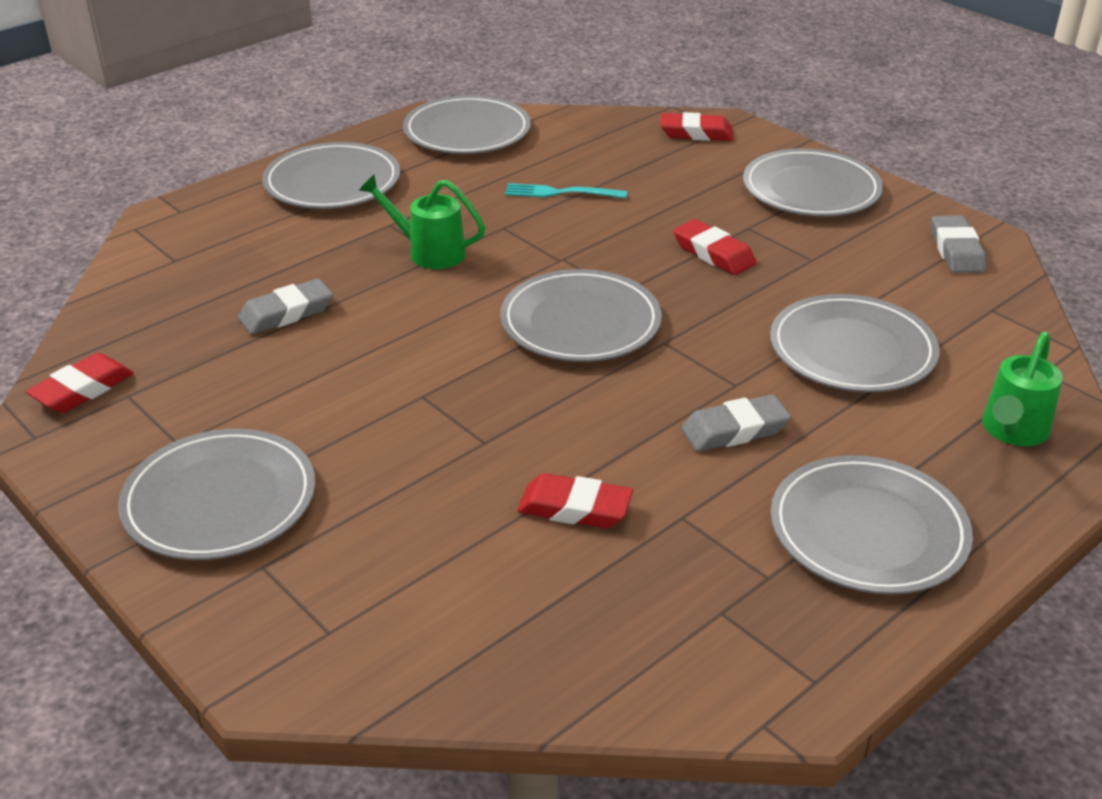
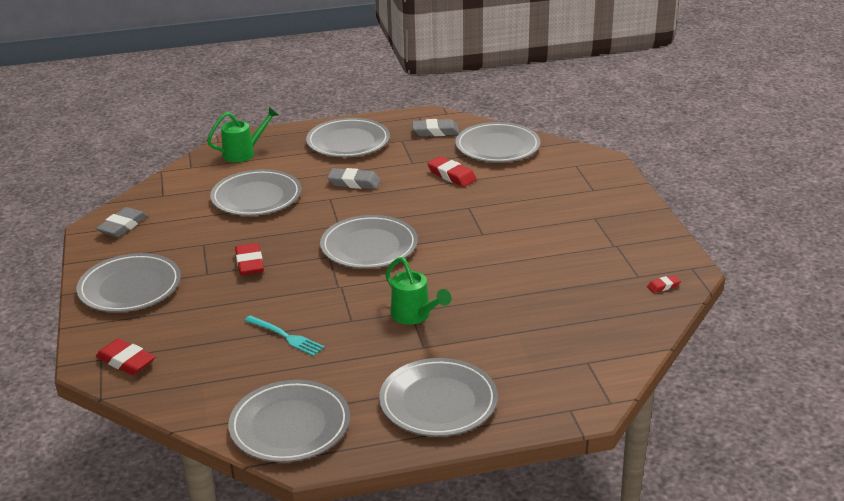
camera: 150 degrees left, 5 degrees down
(82, 389) = (663, 286): red eraser -> red eraser, size x0.54
(220, 500) = (603, 216): grey plate -> grey plate (497, 147)
(286, 313) = (529, 299): grey eraser -> grey eraser (435, 131)

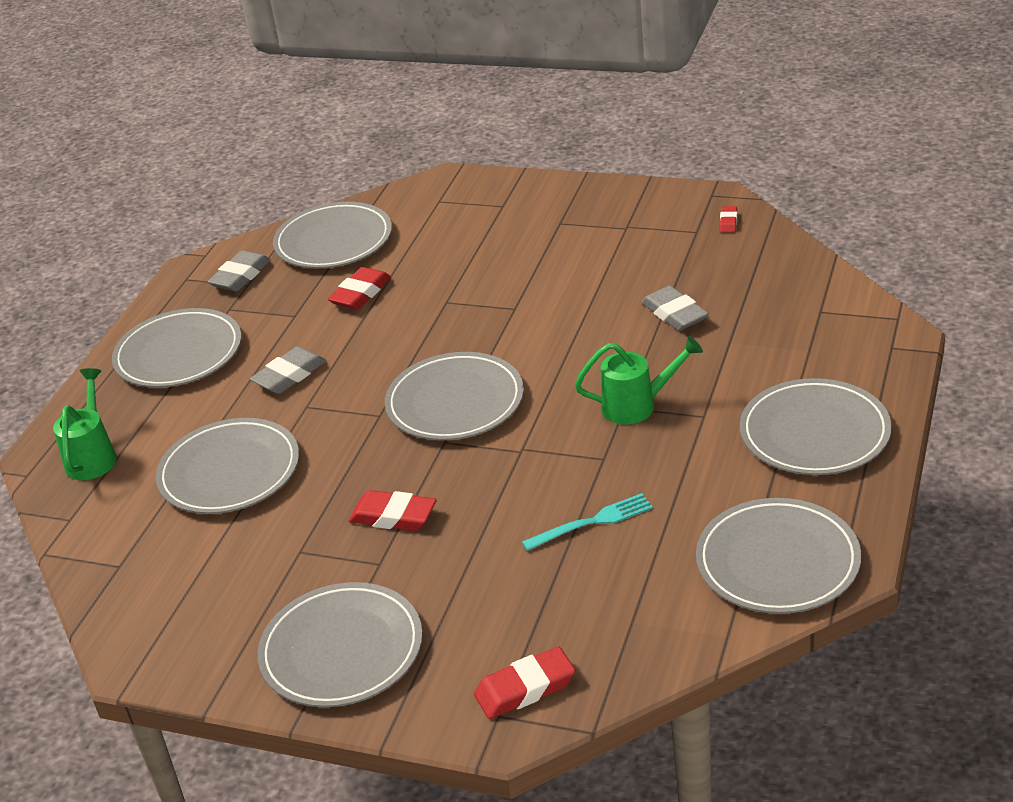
camera: 55 degrees left, 5 degrees up
(122, 226) = (163, 627): grey eraser -> grey eraser (674, 314)
(451, 175) = (360, 293): red eraser -> red eraser turned 45 degrees counterclockwise

